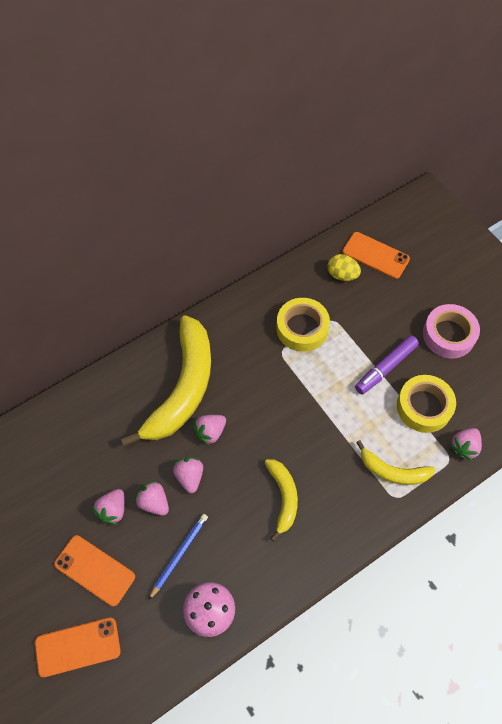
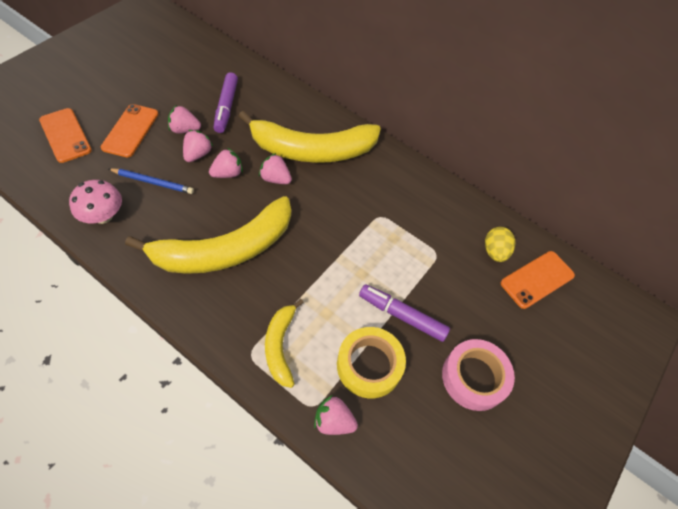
camera: 65 degrees right, 5 degrees down
(92, 459) = (226, 107): none -> purple marker
(283, 498) = (225, 249): yellow banana -> yellow banana, size x1.96
(302, 328) = (414, 228): yellow tape -> none
(375, 255) = (537, 279): orange phone -> orange phone turned 45 degrees clockwise

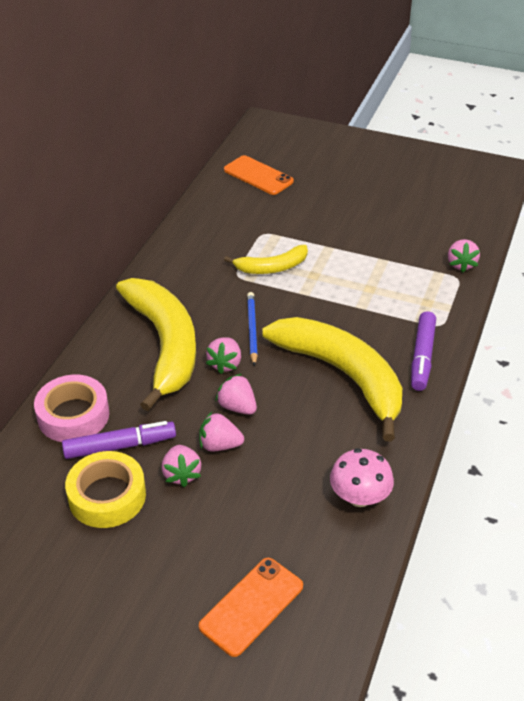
camera: 100 degrees left, 15 degrees down
(130, 130) = (209, 533): orange phone -> none
(152, 182) = (286, 471): blue pencil -> blue pencil (252, 329)
(280, 345) = (420, 309): yellow banana -> yellow banana (271, 267)
(369, 365) = (401, 254): yellow tape -> yellow tape (107, 496)
(402, 315) = (343, 244): purple marker -> purple marker (422, 356)
(474, 377) = (373, 200): pink tape -> pink tape (73, 415)
(494, 252) = (241, 200): yellow egg -> none

